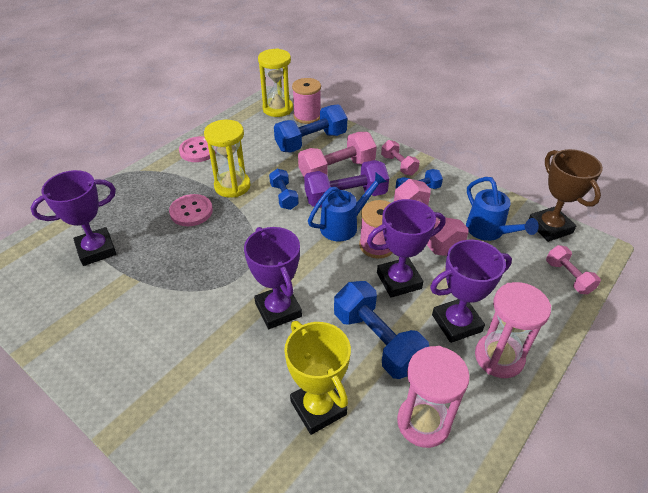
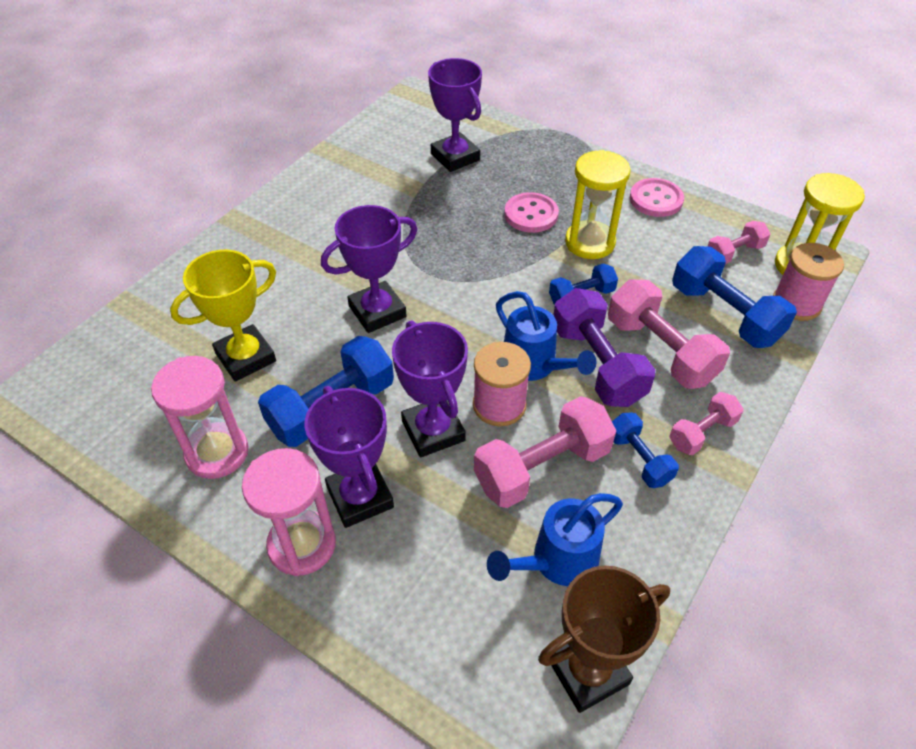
camera: 85 degrees right, 5 degrees up
(568, 277) = (462, 678): pink dumbbell -> pink dumbbell (734, 253)

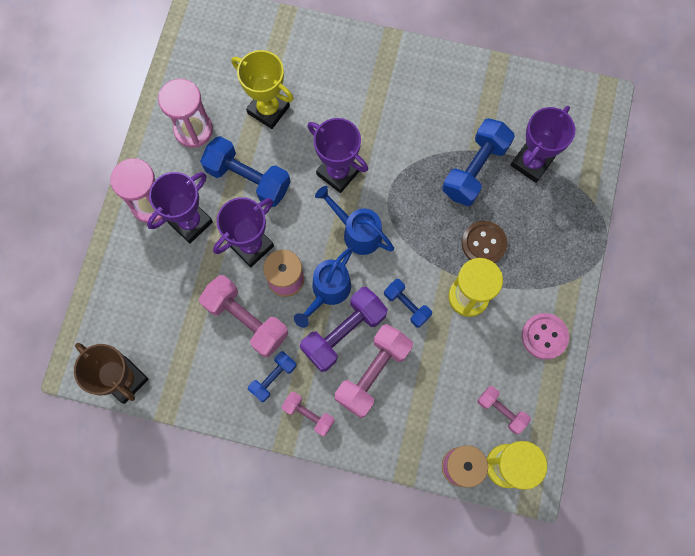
camera: 70 degrees right, 25 degrees up
(531, 214) = (483, 243): pink button -> brown button
(557, 561) = (185, 346): blue watering can -> blue watering can (357, 232)
(724, 314) = (427, 413): blue dumbbell -> blue dumbbell (475, 169)

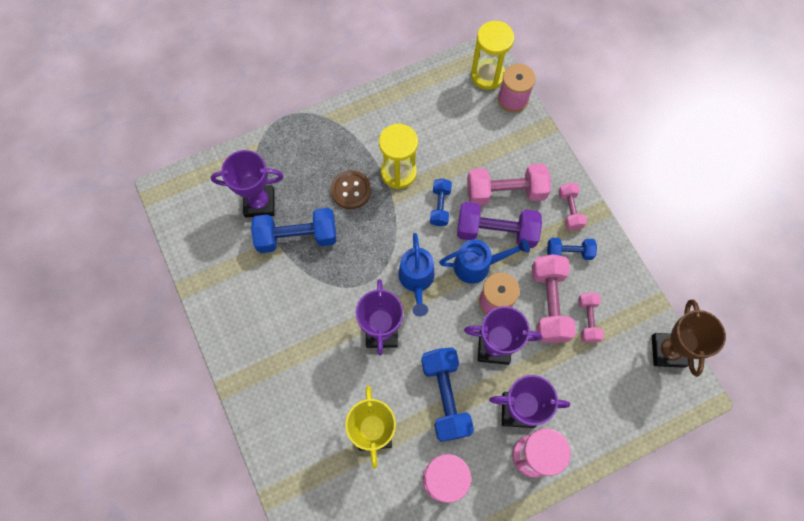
camera: 130 degrees left, 5 degrees down
(501, 411) = (456, 101): pink dumbbell -> pink dumbbell (587, 320)
(544, 336) = (384, 109): pink button -> none

